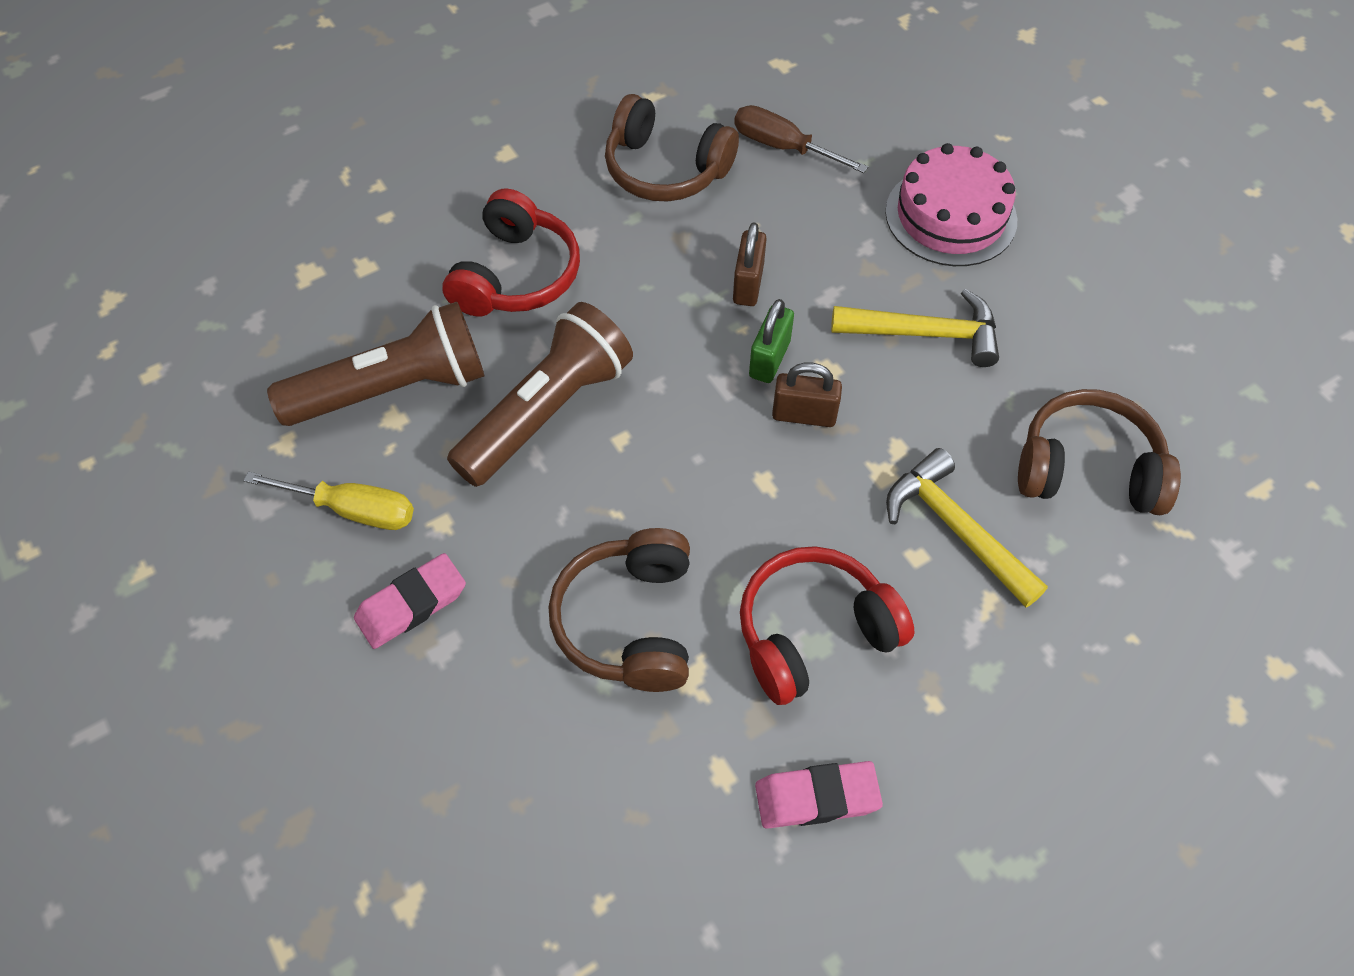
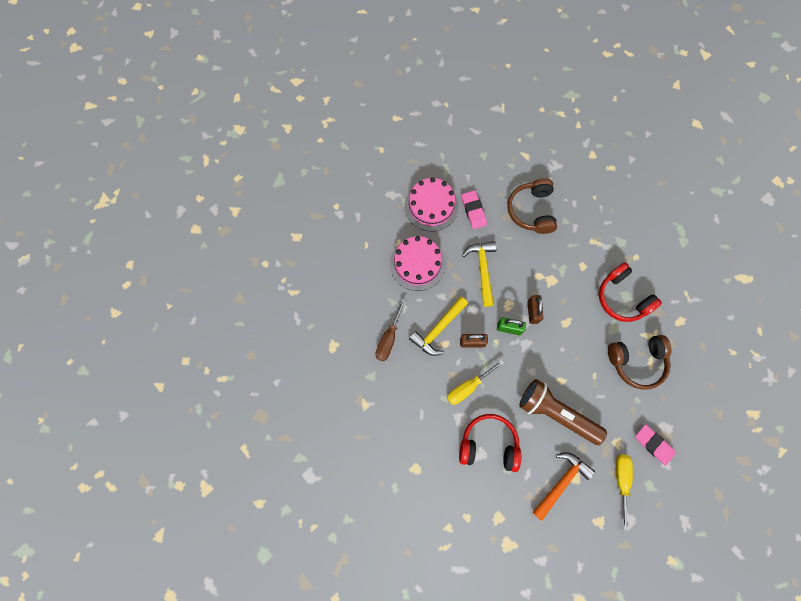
camera: 100 degrees left, 15 degrees up
(393, 389) = (561, 482): brown flashlight -> orange hammer
(648, 261) = (468, 387): none -> yellow screwdriver
(665, 169) = (412, 389): brown headphones -> none
(817, 797) = (678, 290): pink eraser -> pink eraser (473, 211)
(956, 529) = (568, 253): yellow hammer -> yellow hammer (438, 329)
(1101, 262) = (431, 206): none -> pink cake

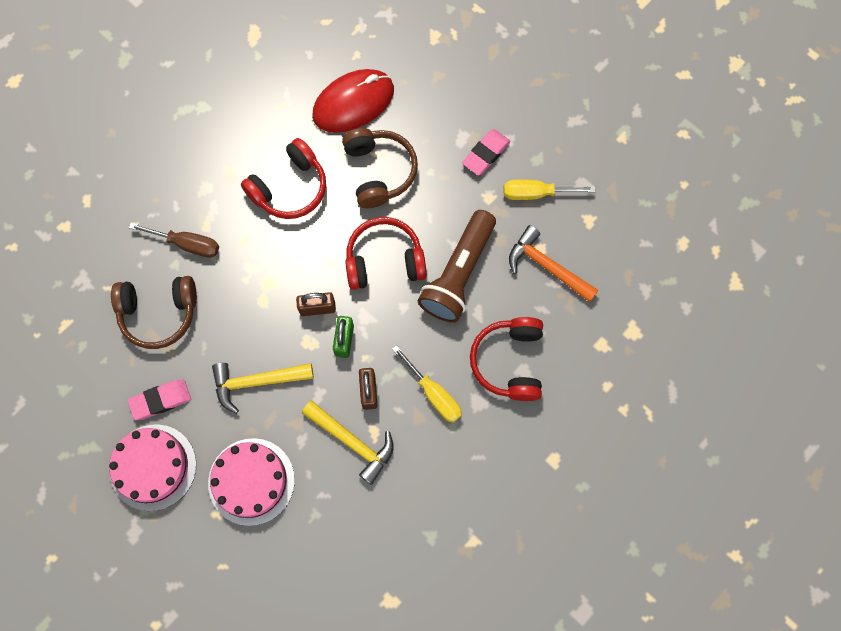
camera: 95 degrees left, 0 degrees up
(389, 338) = (371, 515): brown screwdriver -> brown screwdriver (187, 244)
(567, 360) = (384, 260): none -> red headphones
(692, 347) = (353, 103): none -> red mouse

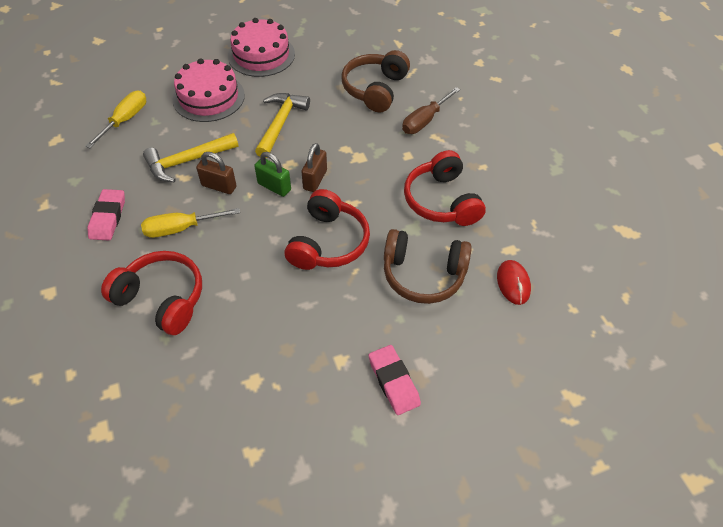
camera: 115 degrees right, 20 degrees down
(160, 400) = (306, 71): pink eraser -> pink eraser (108, 217)
(353, 103) = (513, 283): red mouse -> red mouse, size x0.51
(458, 274) = (276, 295): brown flashlight -> none
(536, 193) = (318, 411): yellow screwdriver -> yellow screwdriver (125, 120)
(547, 266) = (229, 380): orange hammer -> none

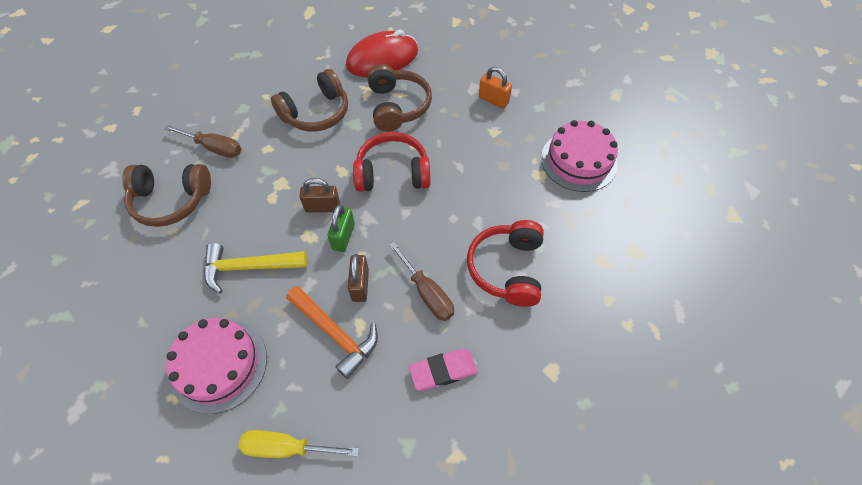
camera: 110 degrees left, 5 degrees up
(181, 228) = (427, 293): yellow screwdriver -> brown screwdriver
(187, 161) = (335, 333): yellow hammer -> orange hammer
(261, 55) = (119, 341): pink cake -> pink cake (578, 161)
(393, 381) = (493, 100): pink eraser -> orange padlock
(441, 201) = (316, 113): red headphones -> brown headphones
(513, 283) = (382, 59): red mouse -> red mouse, size x1.97

